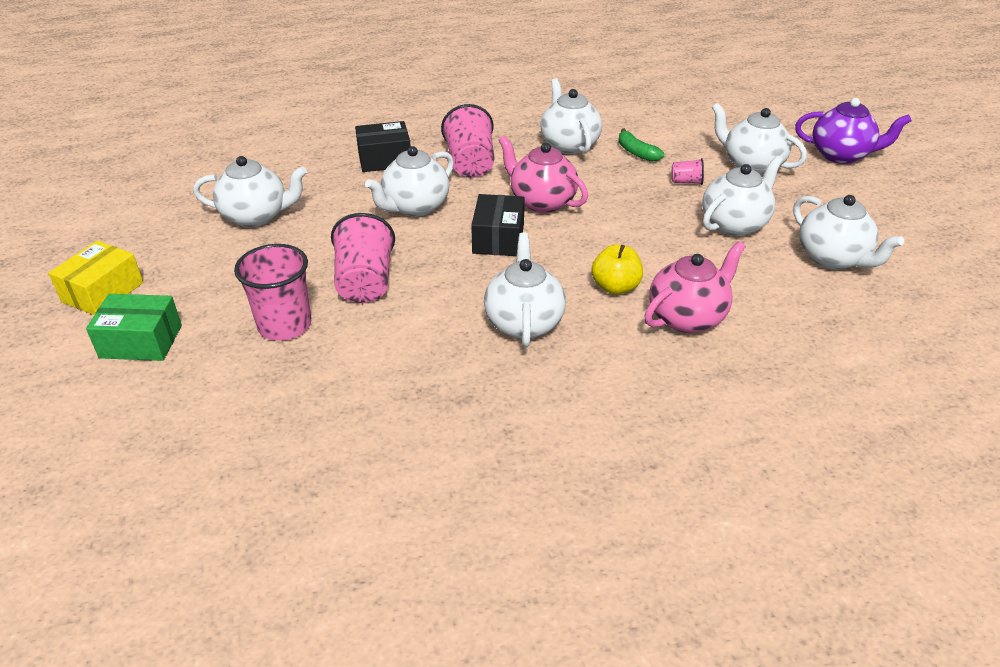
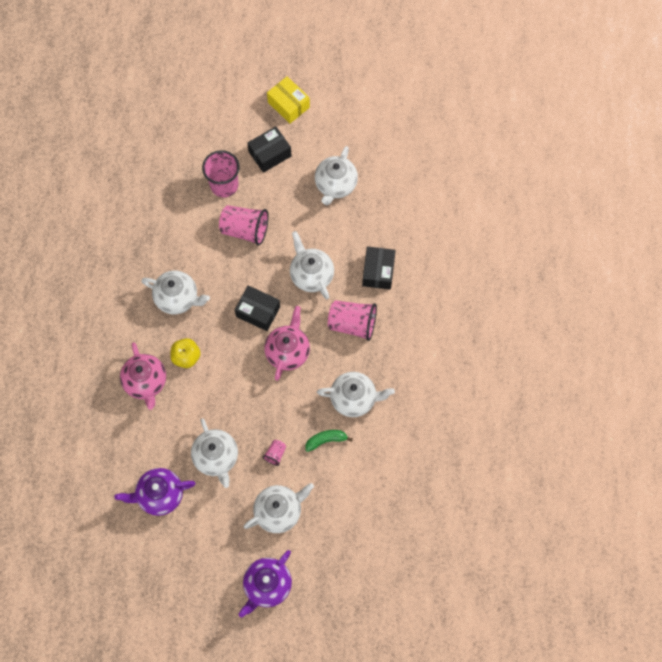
camera: 110 degrees right, 30 degrees up
(141, 341) = (238, 121): green box -> none
(209, 290) = (270, 154): none -> black box
(541, 202) = (288, 351): pink teapot -> pink teapot turned 45 degrees counterclockwise
(833, 258) = (160, 495): white teapot -> purple teapot

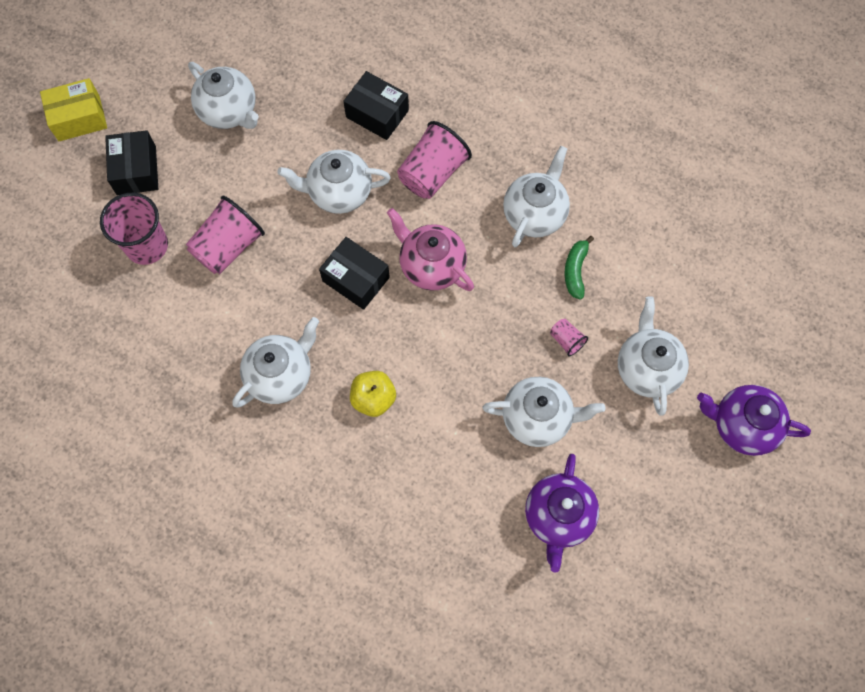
camera: 65 degrees left, 0 degrees up
(146, 382) = (383, 469): pink teapot -> none
(258, 312) = (356, 279): black box -> black box turned 75 degrees clockwise
(267, 585) = (742, 425): purple teapot -> purple teapot turned 135 degrees clockwise

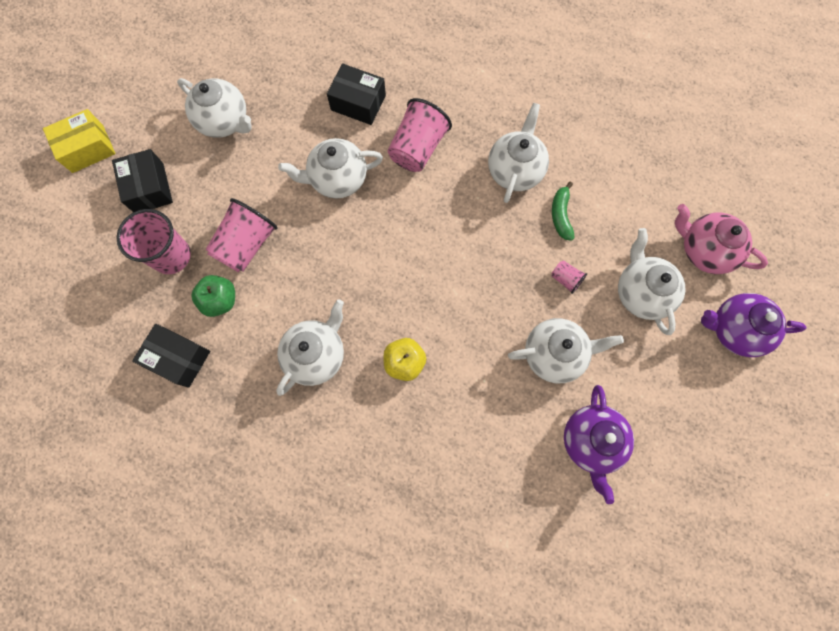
camera: 10 degrees left, 5 degrees up
(190, 301) = (220, 300): none -> green apple
(356, 279) = (367, 255): black box -> black box (178, 358)
(431, 265) = (432, 231): pink teapot -> pink teapot (704, 250)

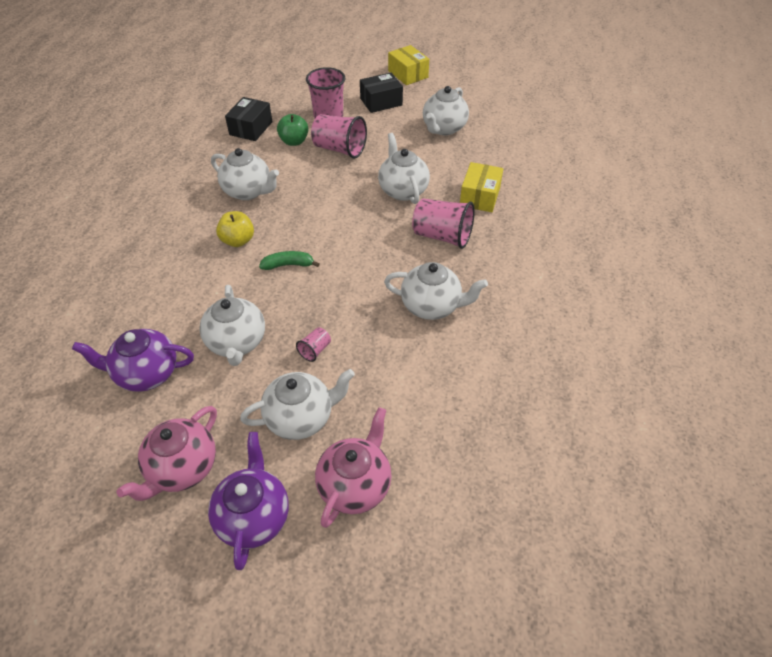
camera: 85 degrees right, 25 degrees down
(358, 102) = (480, 196): black box -> yellow box
(561, 215) = (386, 344): green banana -> green banana (288, 265)
(693, 393) = (182, 468): none -> pink teapot

